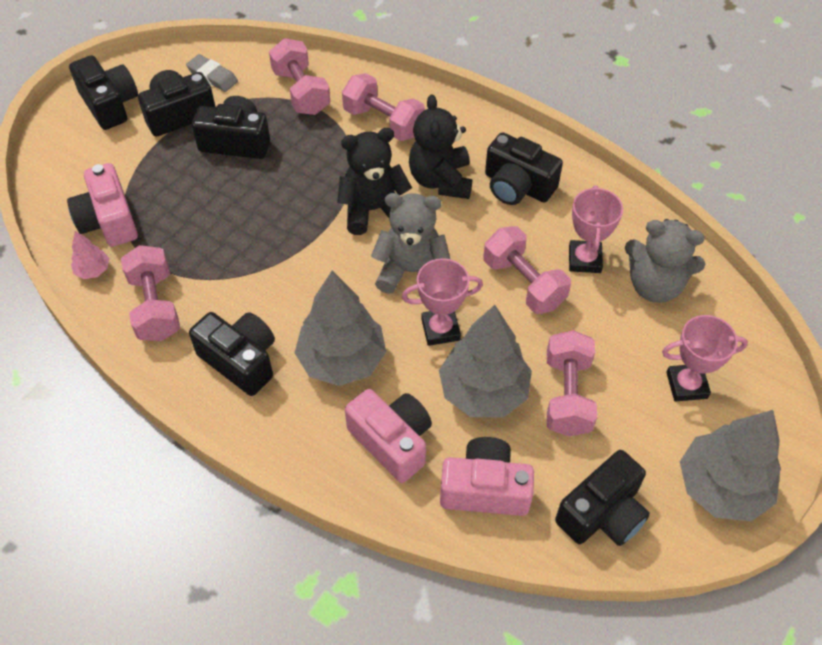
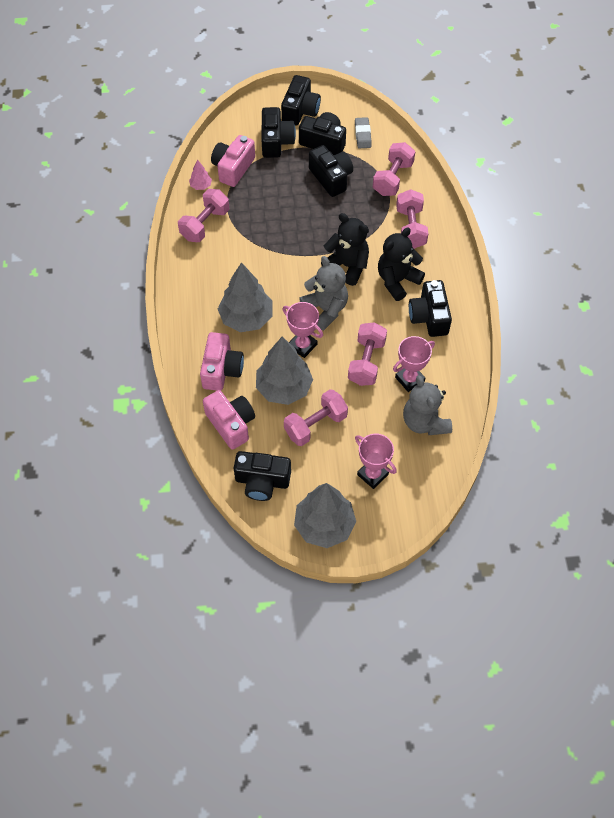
camera: 50 degrees right, 5 degrees up
(240, 360) = (208, 279): black camera -> black camera (276, 141)

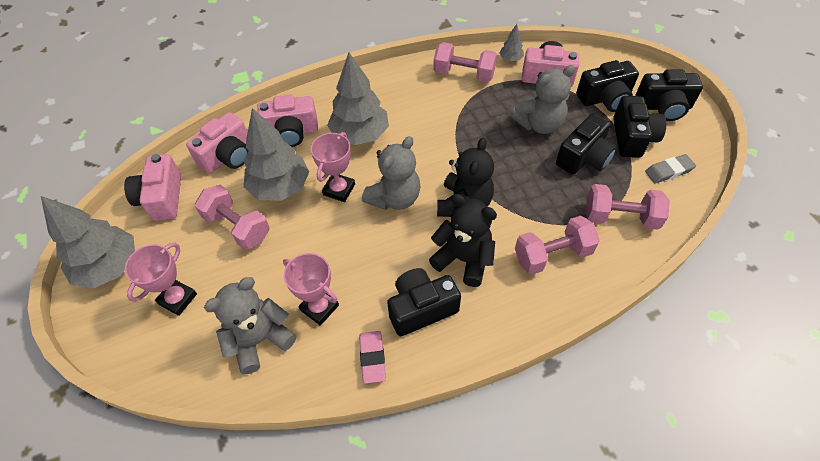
camera: 75 degrees right, 5 degrees down
(201, 186) = (510, 59): pink tree -> grey tree
(262, 481) = (162, 198): black camera -> pink camera
(286, 193) = (539, 124): none -> grey teddy bear
(366, 362) = (333, 255): pink dumbbell -> none
(458, 354) = (372, 358): none -> pink eraser

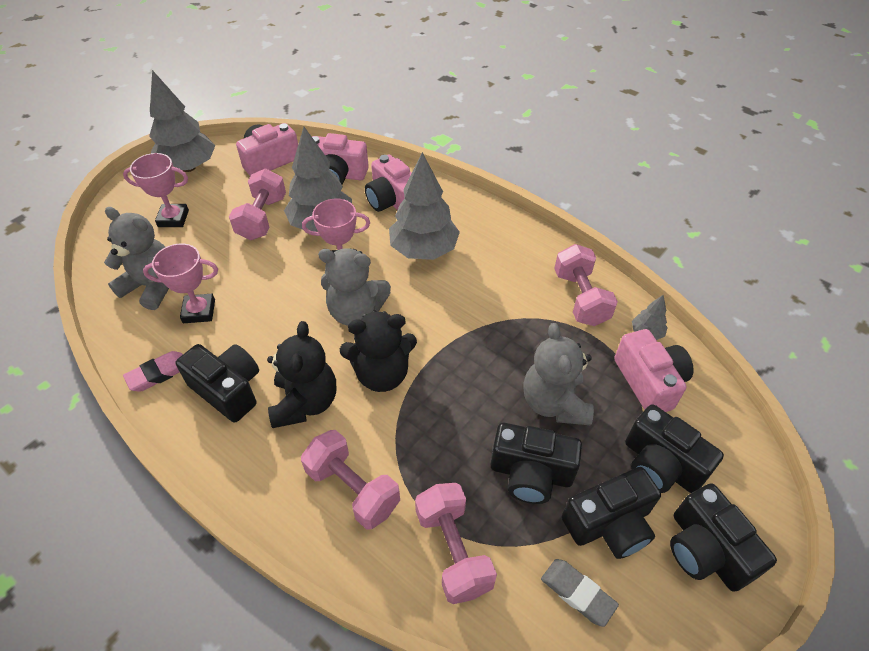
camera: 60 degrees right, 5 degrees down
(319, 307) = (199, 311): pink trophy -> pink trophy turned 75 degrees clockwise
(539, 124) = (554, 403): grey teddy bear -> grey teddy bear turned 45 degrees clockwise

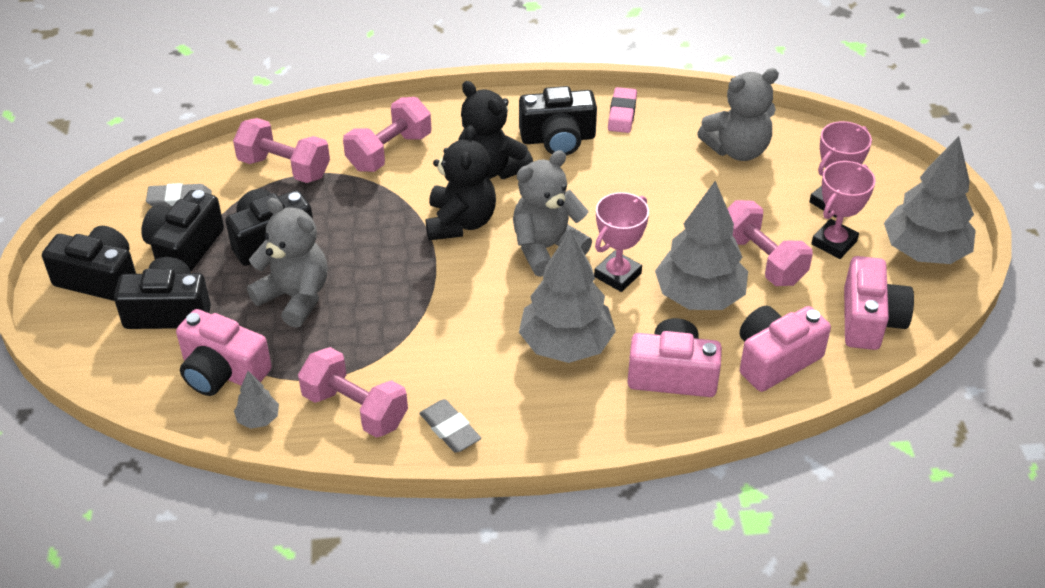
camera: 135 degrees right, 5 degrees down
(199, 311) = (668, 161): pink trophy -> pink trophy (834, 242)
(353, 489) = (389, 152): pink dumbbell -> pink dumbbell turned 45 degrees counterclockwise
(382, 374) = (460, 222): black teddy bear -> black teddy bear turned 150 degrees clockwise
(537, 252) = (450, 429): none -> grey eraser

